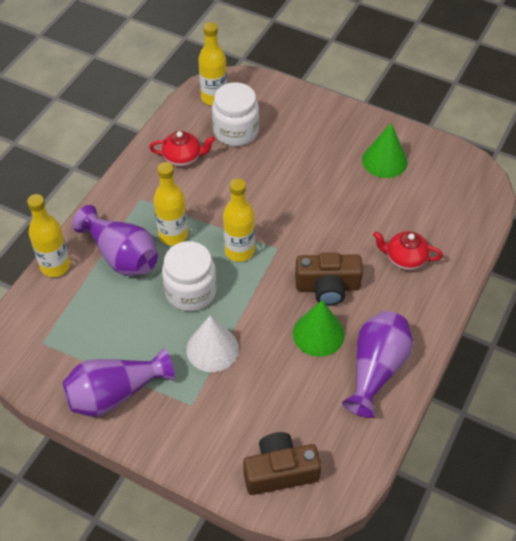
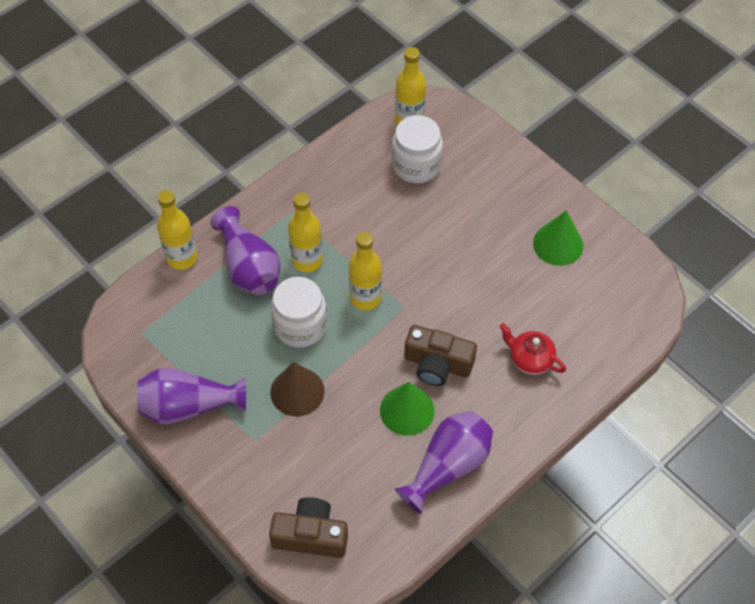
camera: 20 degrees right, 5 degrees up
(183, 158) = (350, 179): red teapot -> none
(212, 349) = (297, 391): white cone -> brown cone

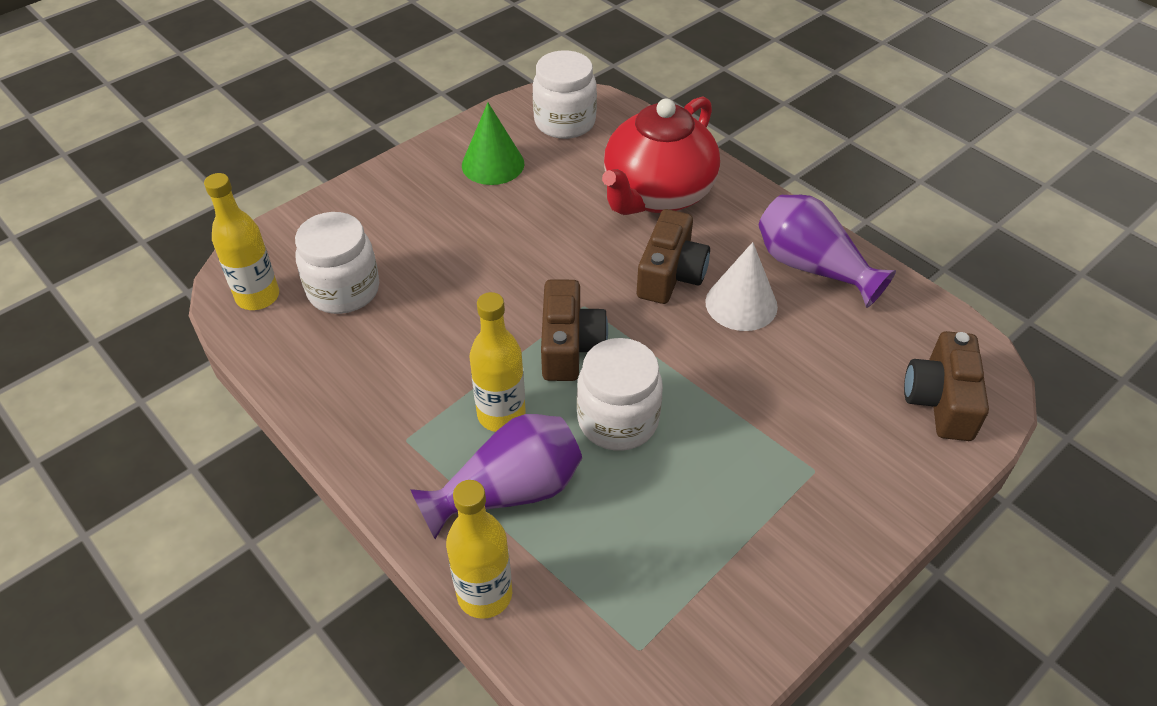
camera: 90 degrees left, 10 degrees down
(188, 406) = (772, 563): purple vase -> none
(297, 391) = (728, 421): brown cone -> none
(365, 298) = (569, 346): yellow bottle -> brown camera
(407, 410) = (741, 304): green cone -> white cone
(530, 359) = (657, 194): red teapot -> red teapot, size x2.05
(619, 293) = (565, 122): none -> white jar

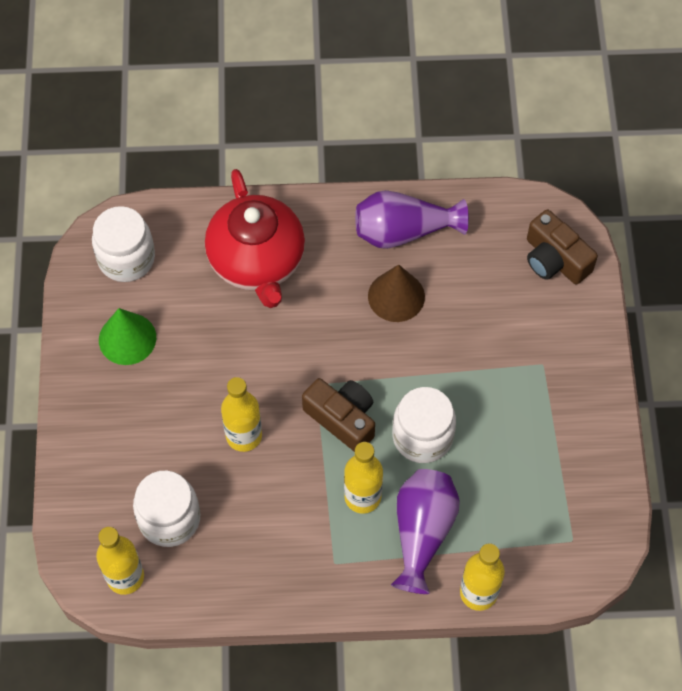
camera: 50 degrees left, 15 degrees up
(477, 288) = (244, 435): none -> yellow bottle
(670, 274) = (336, 314): brown camera -> none
(741, 304) = (396, 296): white cone -> brown cone

